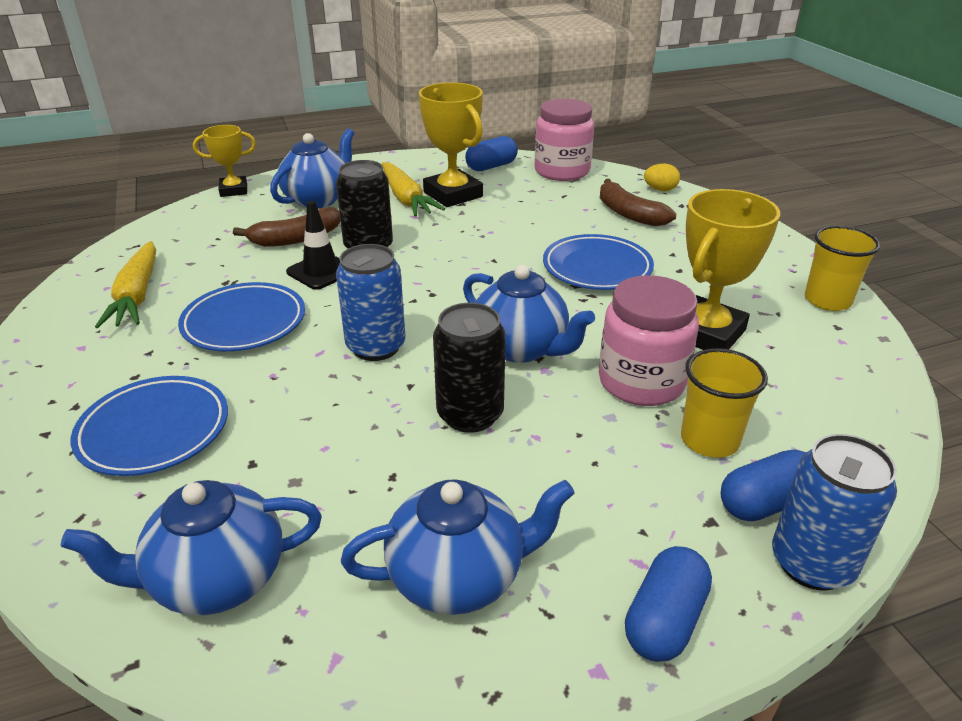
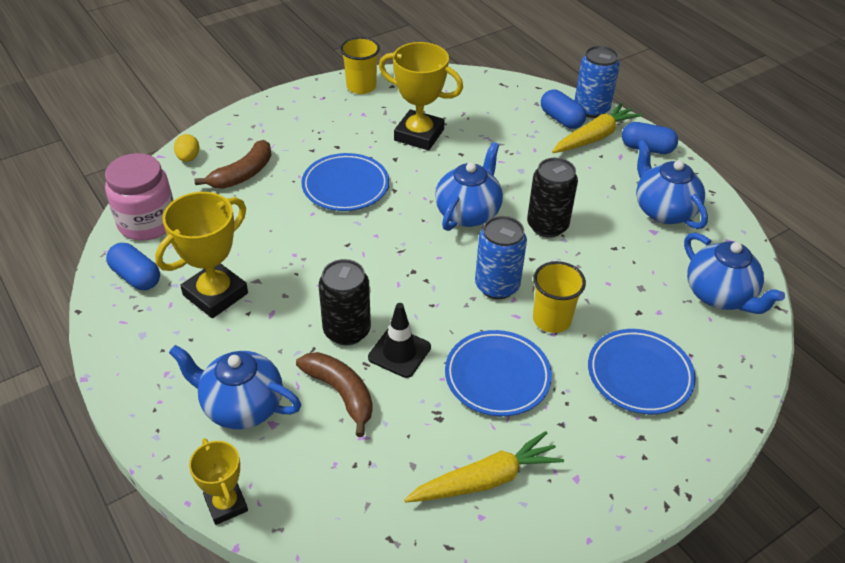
camera: 105 degrees left, 10 degrees up
(406, 199) = (231, 329): yellow carrot -> yellow carrot (594, 137)
(641, 381) = (482, 160): pink jar -> none
(709, 440) = (524, 135): yellow cup -> yellow cup (551, 319)

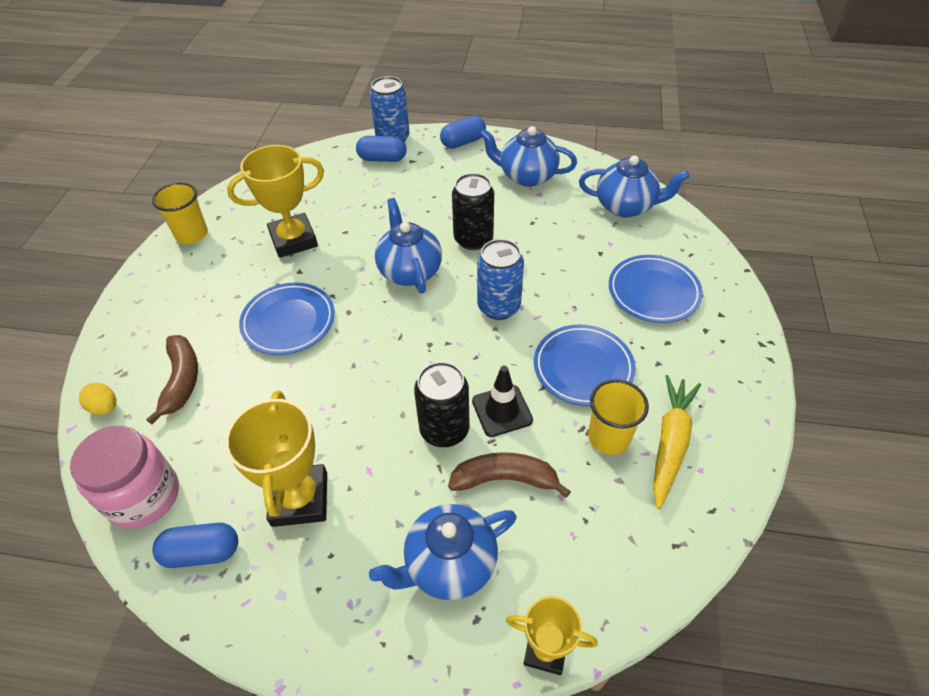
camera: 45 degrees left, 5 degrees up
(551, 319) = (561, 300): yellow cup -> yellow cup (608, 437)
(594, 137) = (421, 156): yellow carrot -> none

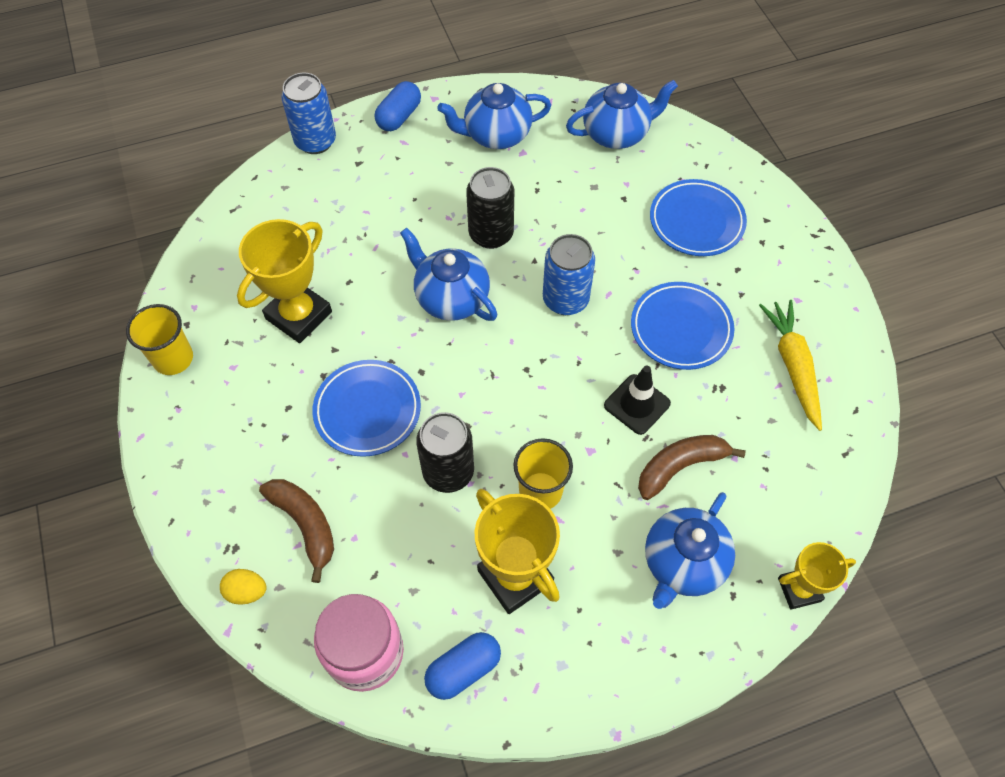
camera: 30 degrees left, 10 degrees up
(382, 159) = (323, 173): blue capsule -> none
(444, 430) = (598, 447): black can -> black can (448, 472)
(608, 437) = (741, 385): yellow cup -> yellow cup (540, 491)

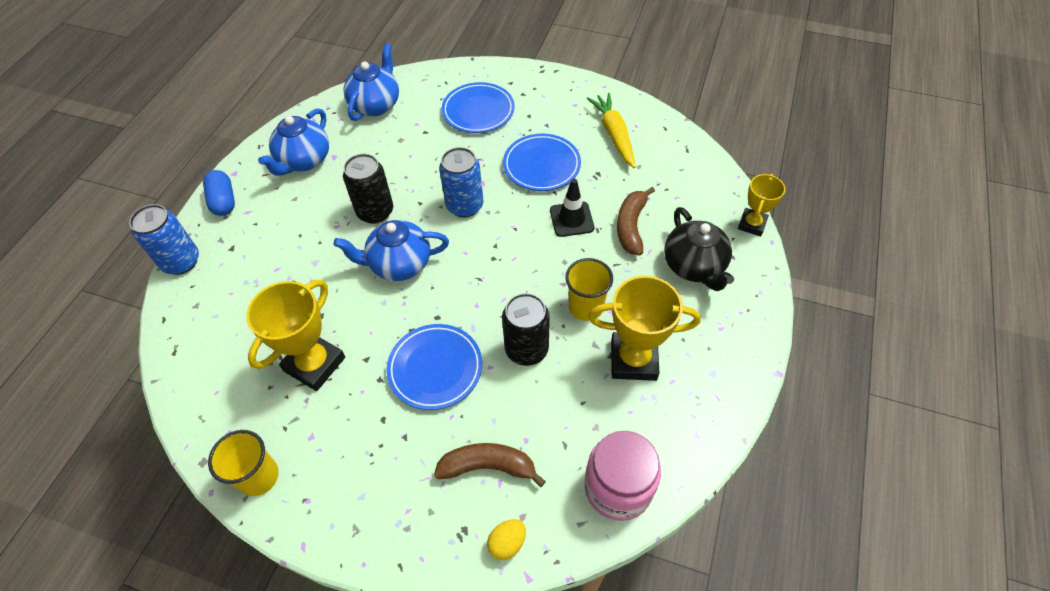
camera: 50 degrees left, 5 degrees down
(299, 315) = (314, 364): yellow trophy -> yellow trophy turned 45 degrees clockwise
(463, 669) = (675, 432): blue capsule -> none
(683, 563) = (694, 267): blue teapot -> black teapot
(792, 366) = (614, 135): yellow carrot -> yellow carrot turned 45 degrees clockwise

